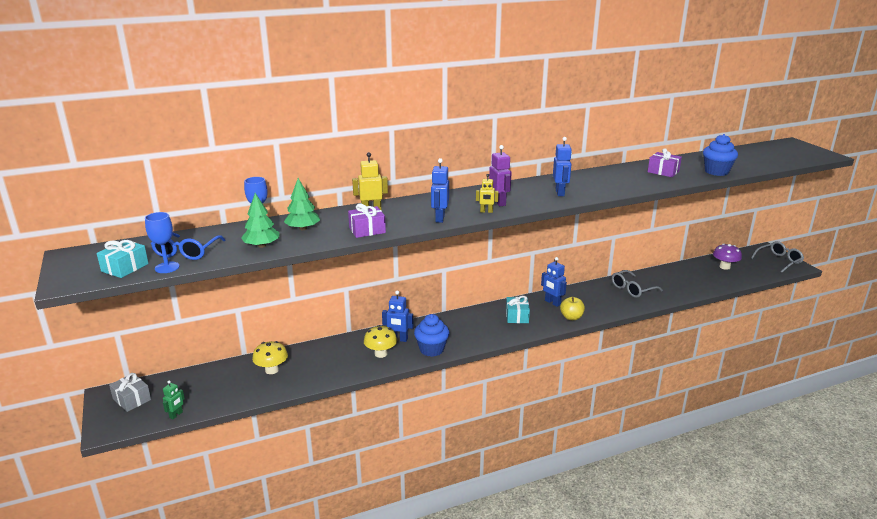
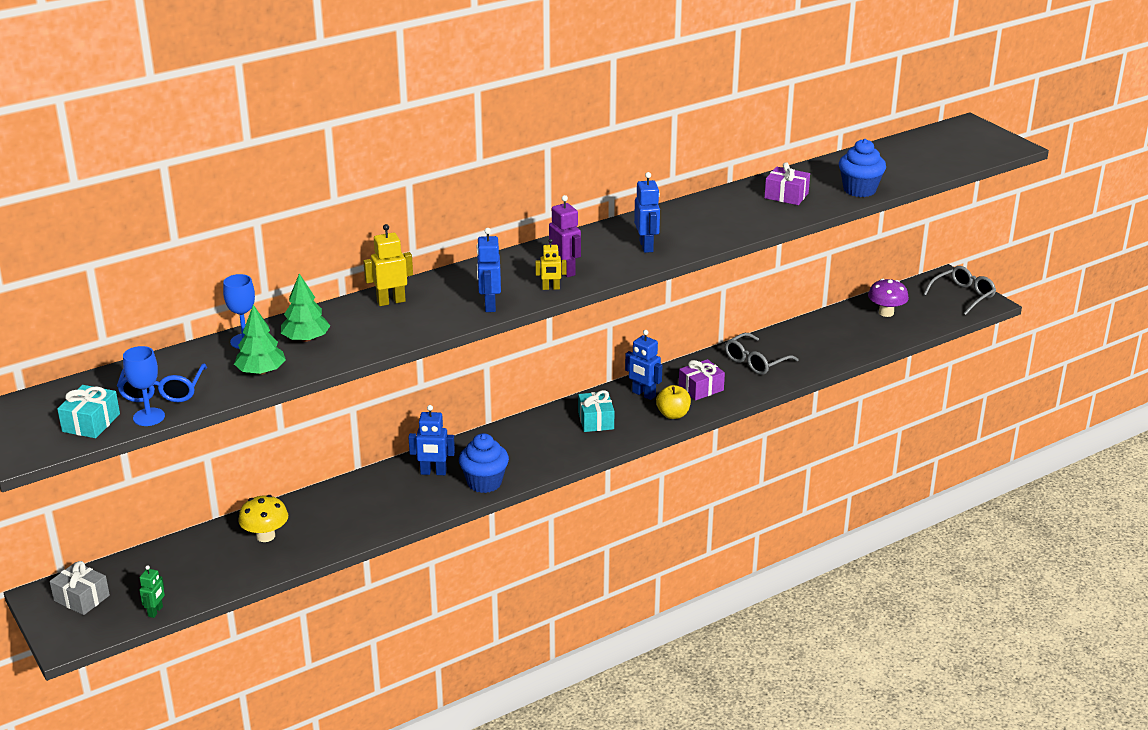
camera: 10 degrees left, 5 degrees up
(367, 230) = (396, 333): purple gift -> purple gift (701, 388)
(381, 354) = (414, 496): yellow mushroom -> none

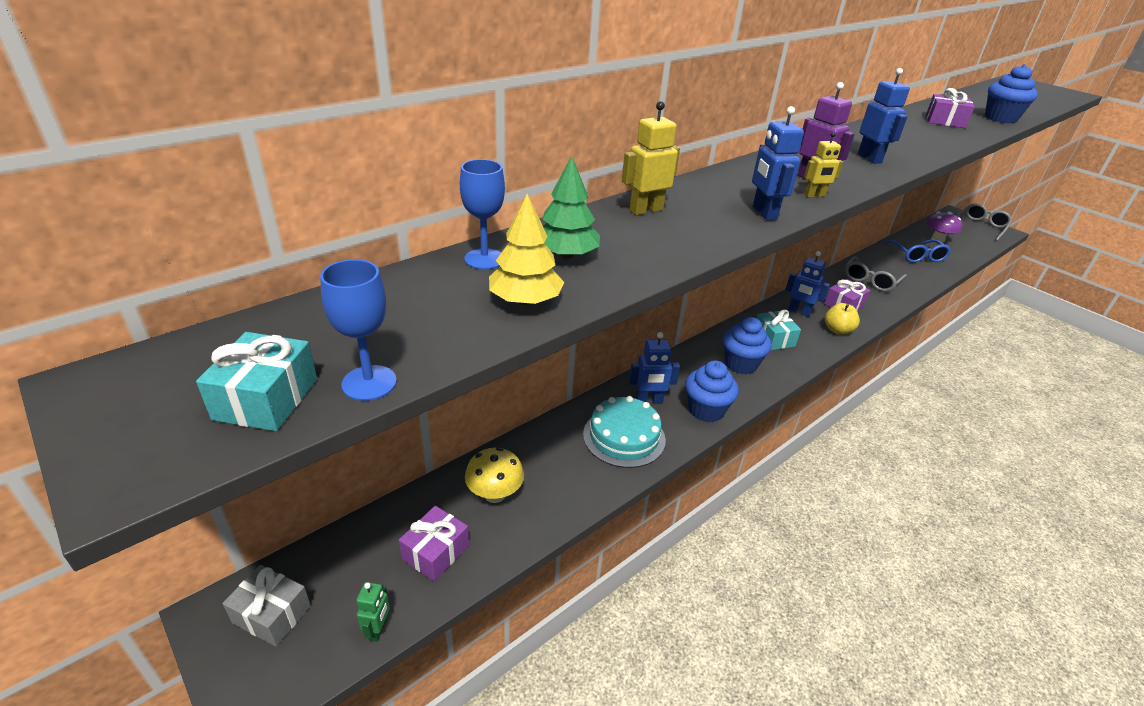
camera: 10 degrees left, 5 degrees up
(162, 391) = (383, 336): blue glasses -> blue glasses (917, 256)
(207, 570) = (436, 552): none -> purple gift
(261, 371) = (525, 300): green tree -> yellow tree
(395, 500) = (624, 437): none -> turquoise cake
(544, 444) = (741, 364): none -> blue cupcake

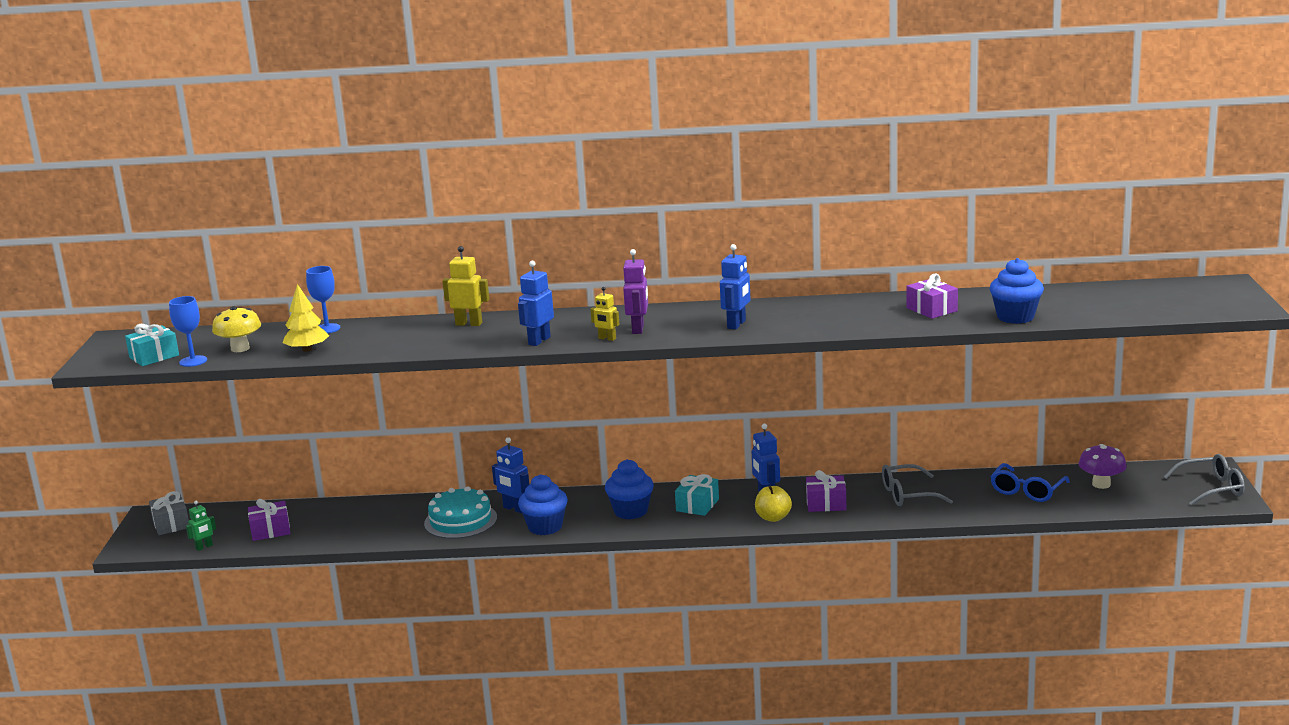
camera: 45 degrees right, 15 degrees down
(495, 494) = (338, 519): yellow mushroom -> yellow mushroom (240, 348)
(566, 255) = (370, 336): green tree -> none

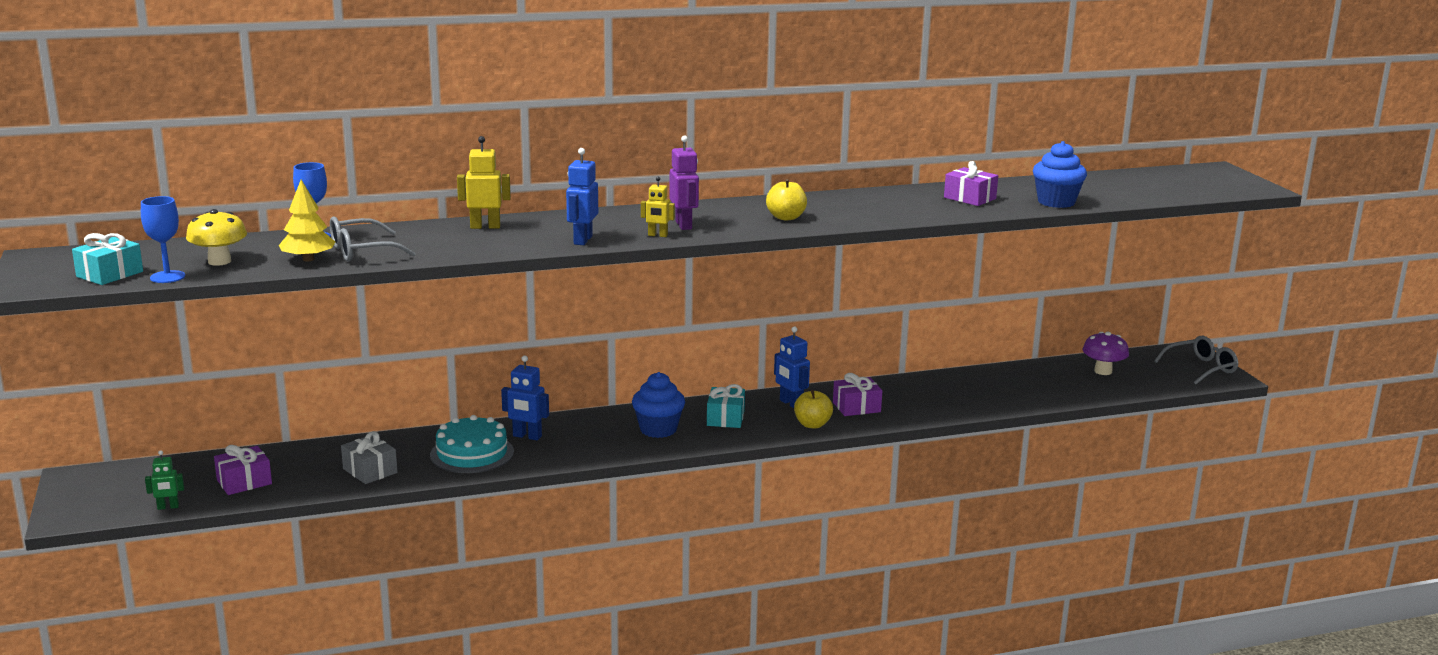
camera: 20 degrees left, 0 degrees up
(171, 524) = (108, 485): grey gift -> grey gift (370, 471)
(204, 547) = (168, 507): green robot -> green robot turned 45 degrees clockwise
(545, 527) = (573, 452): blue cupcake -> none
(737, 324) = (786, 217): blue robot -> yellow apple
(907, 495) = (930, 393): grey glasses -> grey glasses (361, 251)
(1027, 491) = (1040, 382): blue glasses -> none

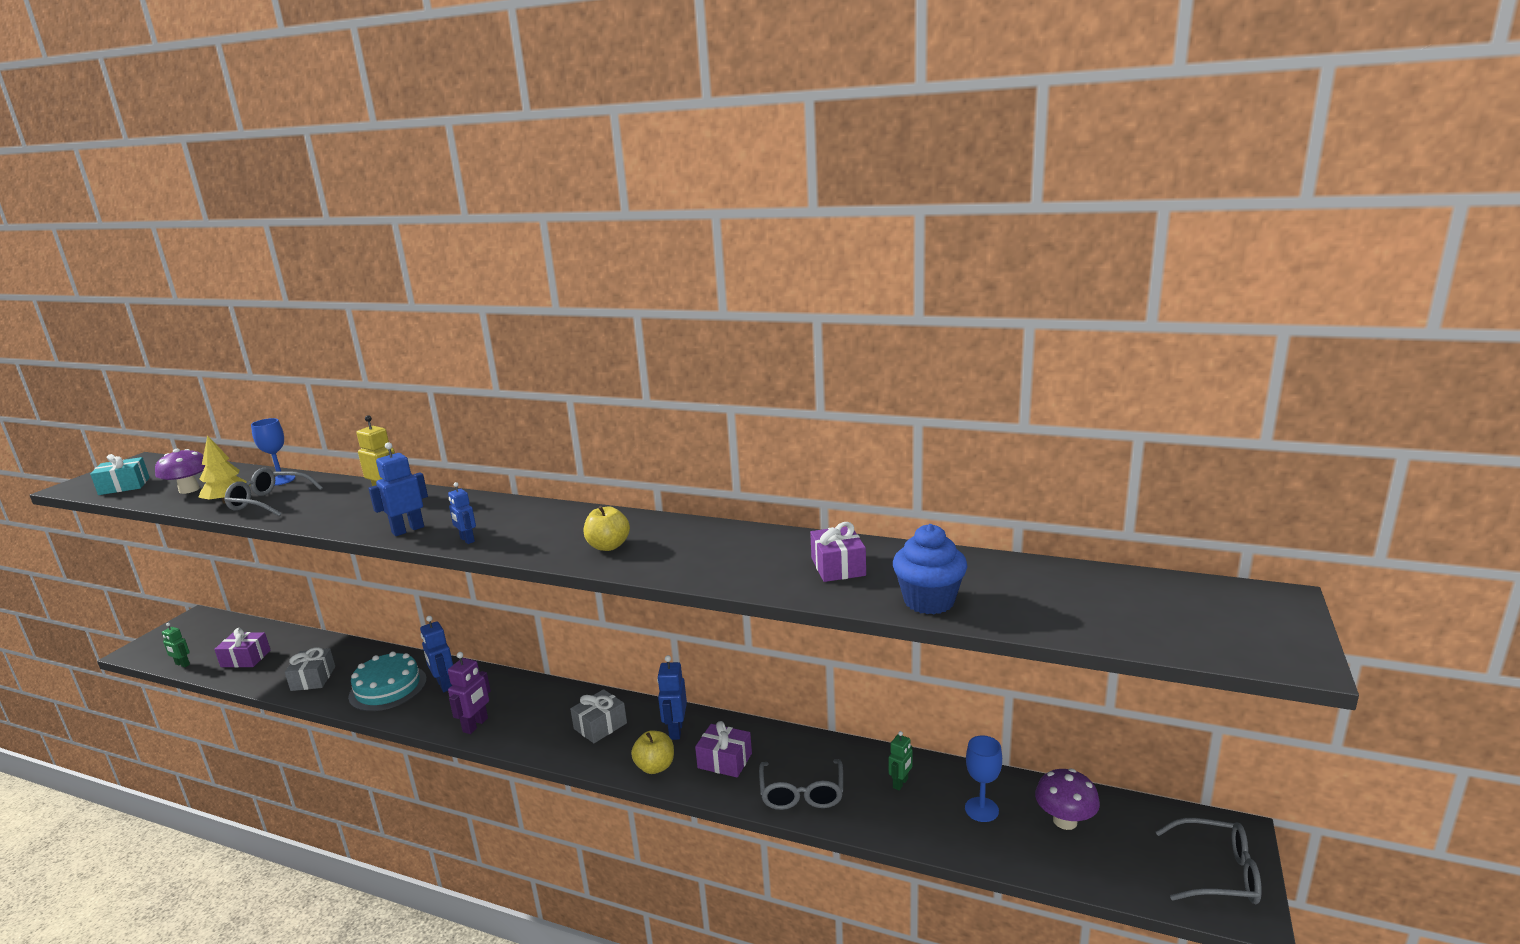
camera: 40 degrees right, 0 degrees up
(167, 277) = (137, 497): blue goblet -> blue goblet (981, 809)
(219, 261) = (189, 490): yellow mushroom -> purple mushroom
(657, 235) = (467, 540): yellow robot -> blue robot
(658, 429) = (534, 717): blue cupcake -> none
(684, 225) = (511, 533): purple robot -> purple robot (476, 725)
(725, 418) = (600, 726): turquoise gift -> grey gift
(937, 406) = (802, 794): none -> grey glasses
(988, 383) = (900, 783): none -> green robot

